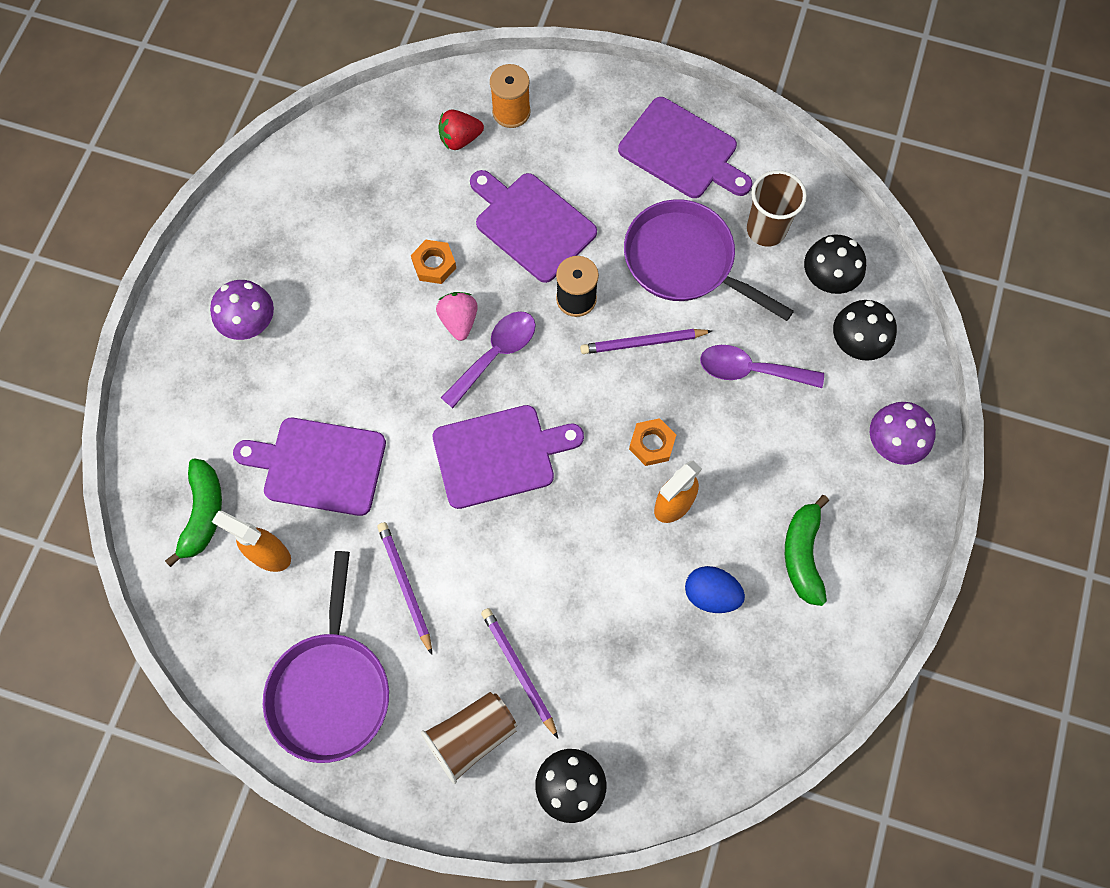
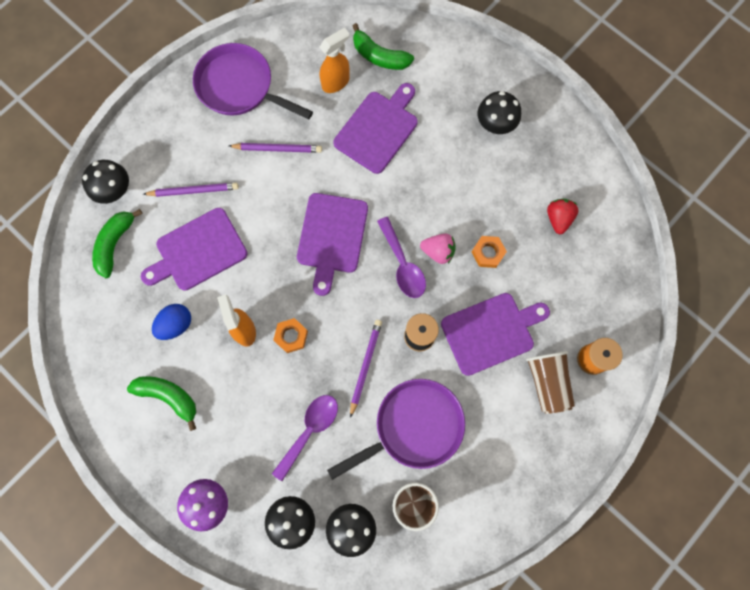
camera: 115 degrees right, 5 degrees up
(250, 323) = (495, 124): purple mushroom -> black mushroom
(460, 139) = (583, 312): red strawberry -> red strawberry (558, 219)
(471, 736) = (171, 149): brown cup -> brown cup (547, 382)
(646, 739) = (115, 244): none -> green banana
(682, 151) = (506, 472): purple cutting board -> purple cutting board (198, 251)

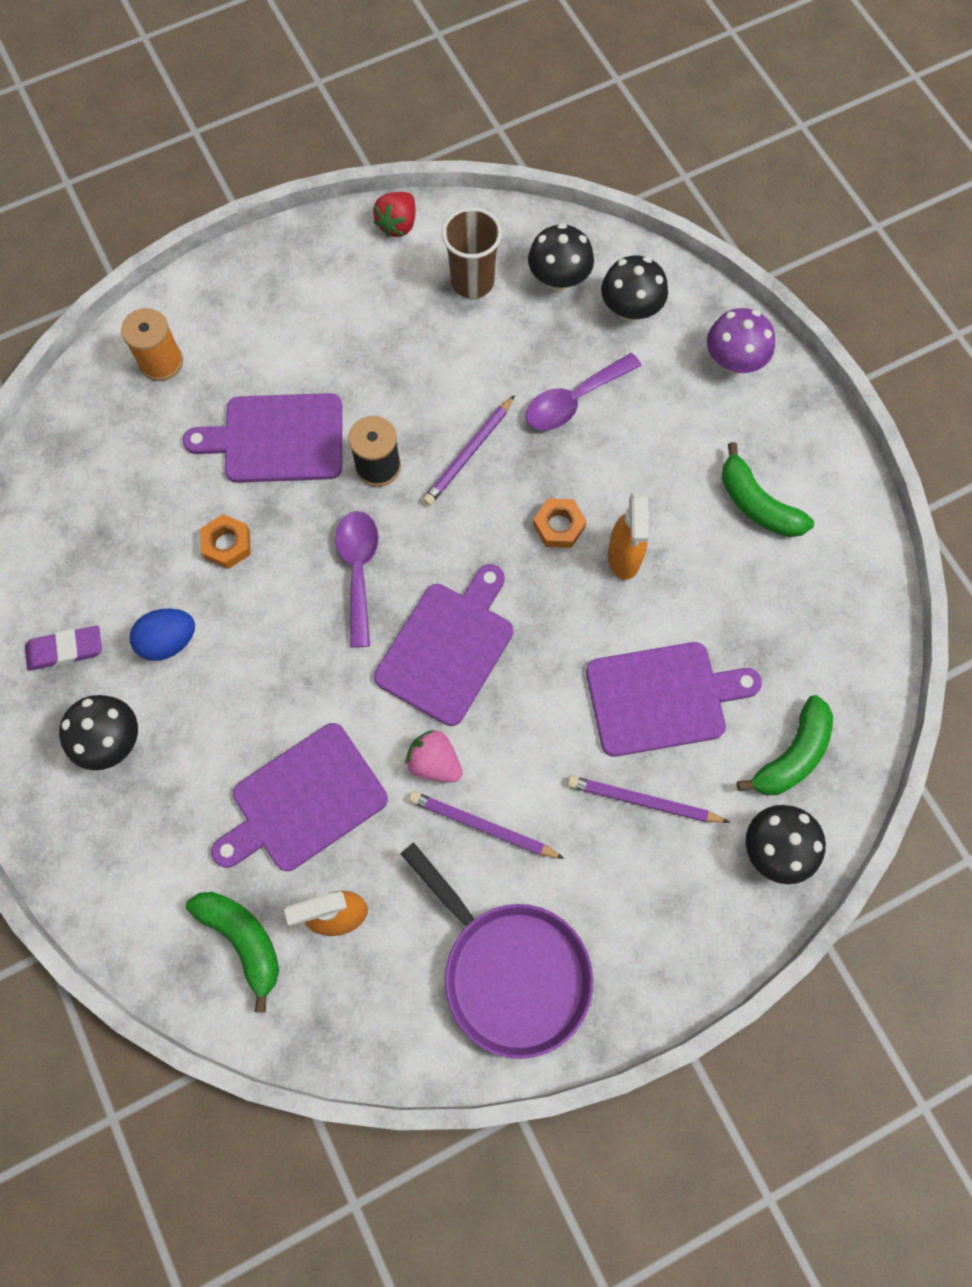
camera: 160 degrees left, 5 degrees down
(176, 325) = (723, 598): blue egg -> blue egg (169, 641)
(413, 427) = (435, 360): purple pan -> none
(438, 252) = (298, 571): pink strawberry -> pink strawberry (434, 762)
(547, 161) = (65, 650): none -> purple eraser
(547, 382) = (235, 354): brown cup -> none
(558, 219) = (99, 558): red strawberry -> red strawberry (398, 225)

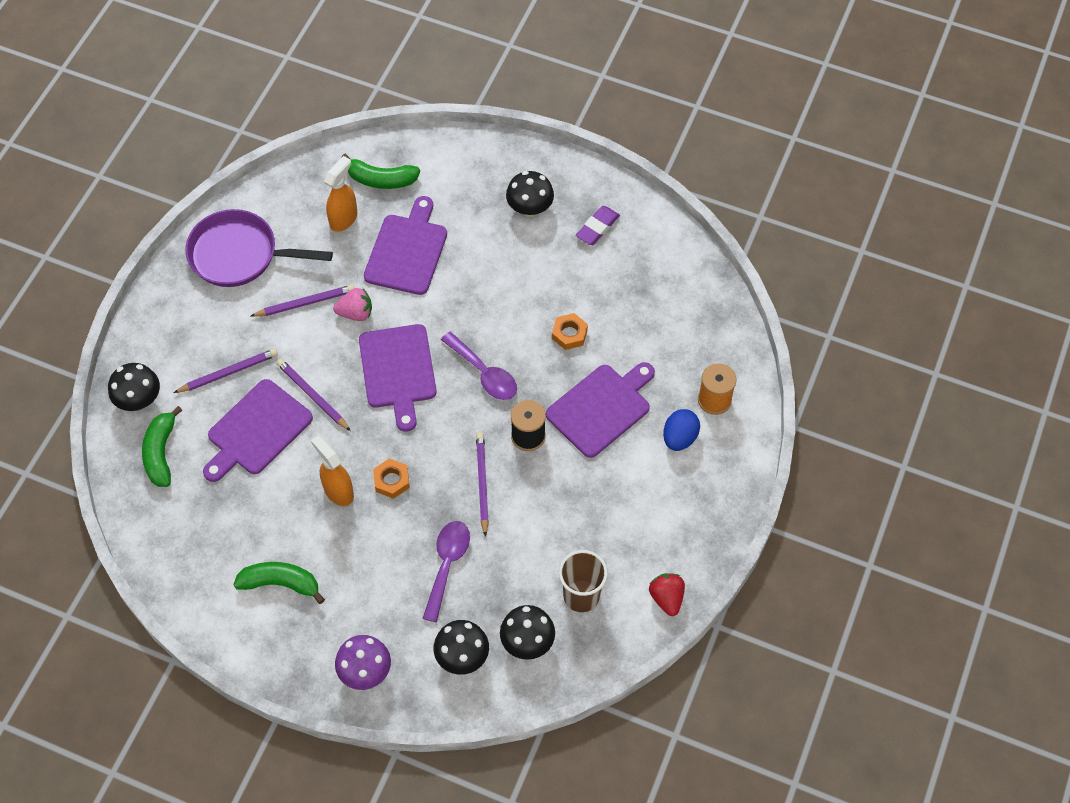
camera: 140 degrees right, 10 degrees down
(169, 641) = (549, 268): blue egg -> blue egg (679, 438)
(567, 692) = (312, 395): none -> purple pencil

